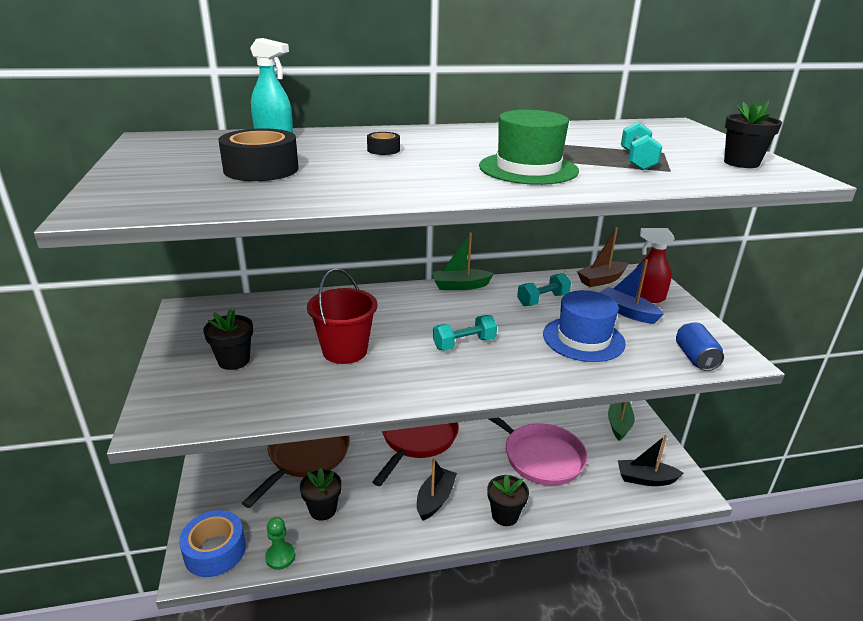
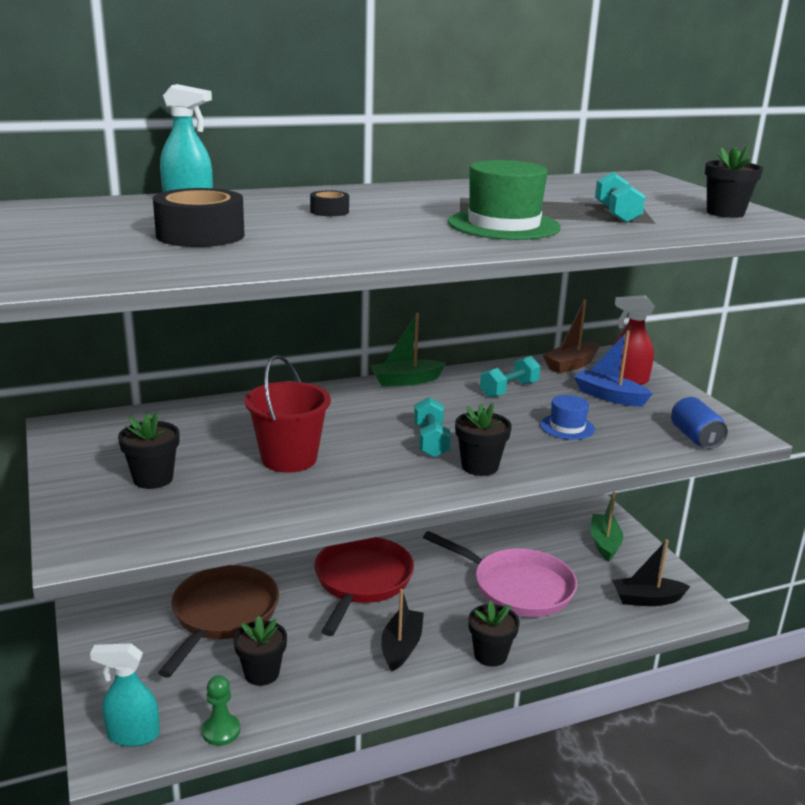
camera: 10 degrees left, 5 degrees down
(215, 551) = (132, 735): blue tape -> turquoise spray bottle
(464, 344) = (430, 441): turquoise dumbbell -> turquoise dumbbell turned 60 degrees counterclockwise
(498, 371) = (479, 466): none -> black flower pot
(583, 339) = (567, 427): blue hat -> blue hat, size x0.57

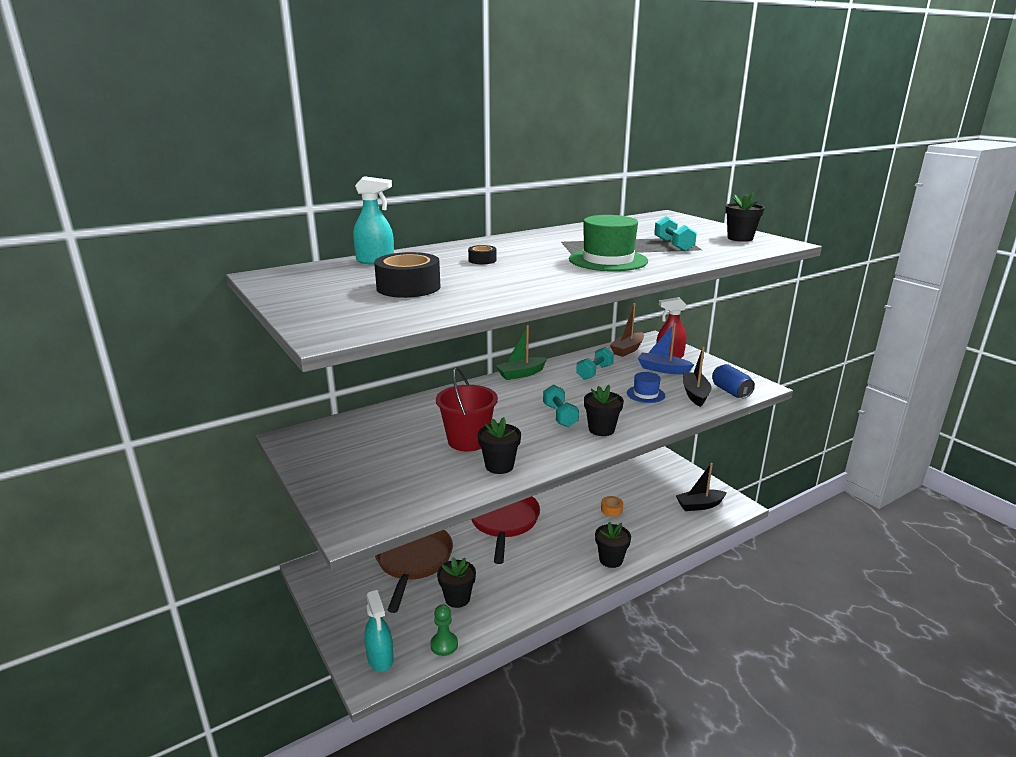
camera: 10 degrees left, 0 degrees up
(132, 735) = (380, 658): turquoise spray bottle -> turquoise spray bottle turned 105 degrees counterclockwise
(153, 479) = (377, 468): black flower pot -> black flower pot (499, 466)
(401, 647) = (548, 563): black boat -> black boat (695, 394)
(516, 587) = (611, 510): pink pan -> orange tape
(604, 543) = (658, 470): green boat -> none

